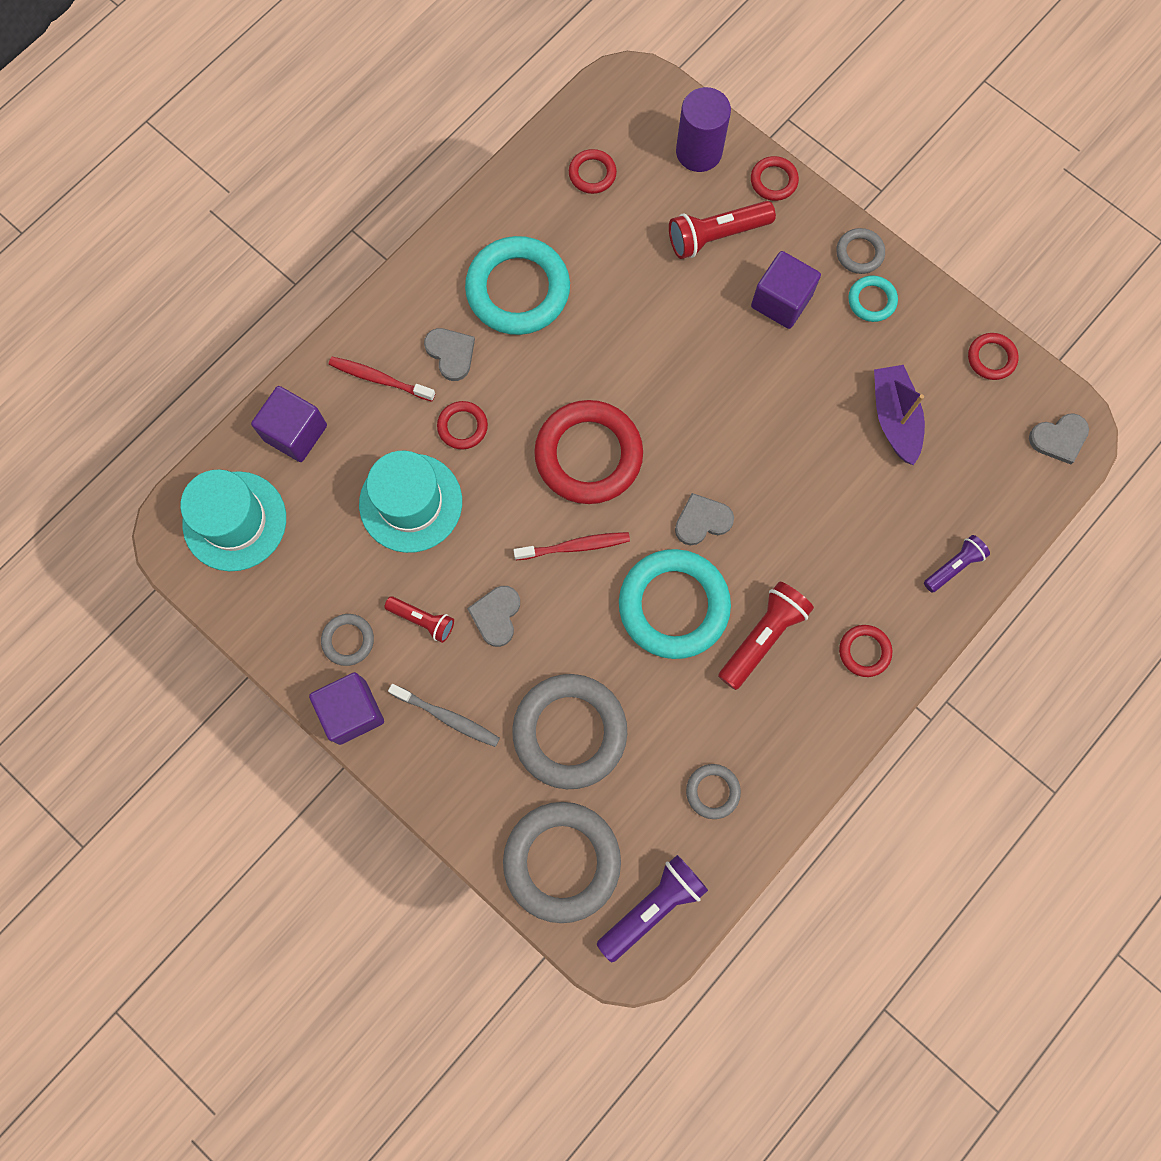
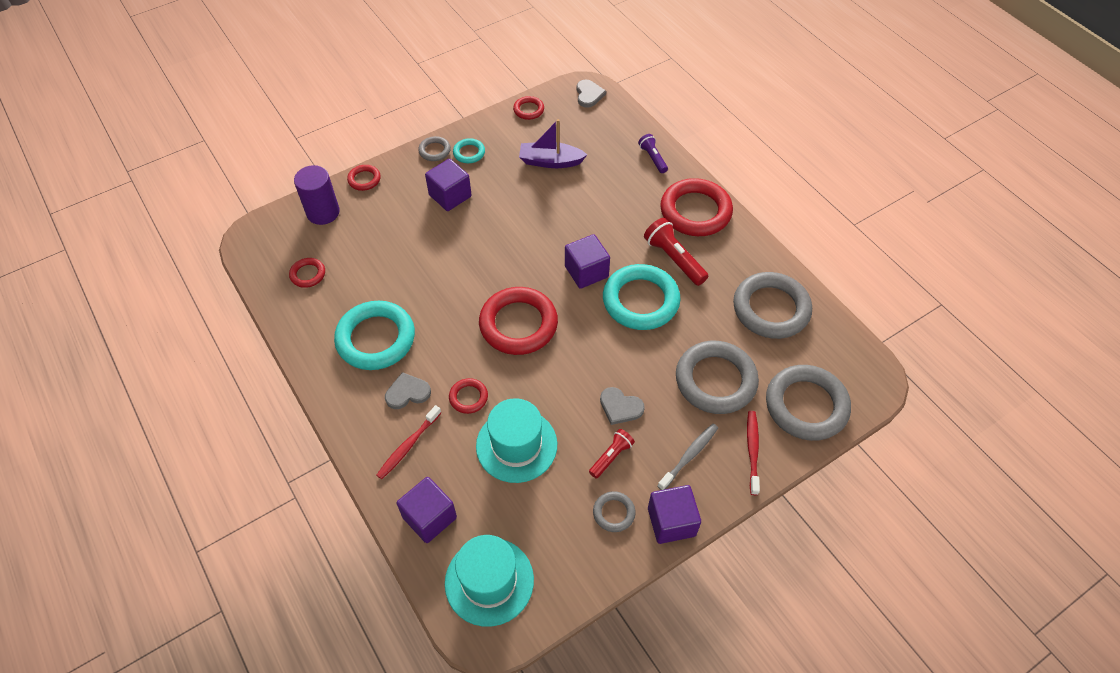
camera: 75 degrees left, 20 degrees down
(575, 546) = (582, 347): red toothbrush -> red toothbrush (752, 451)
(652, 906) = (843, 360): purple flashlight -> none
(702, 520) = (586, 272): grey heart -> purple cube
(712, 791) = (771, 309): grey ring -> grey ring, size x2.12
(716, 236) = (389, 217): red flashlight -> none
(864, 651) = (695, 211): red ring -> red ring, size x2.12

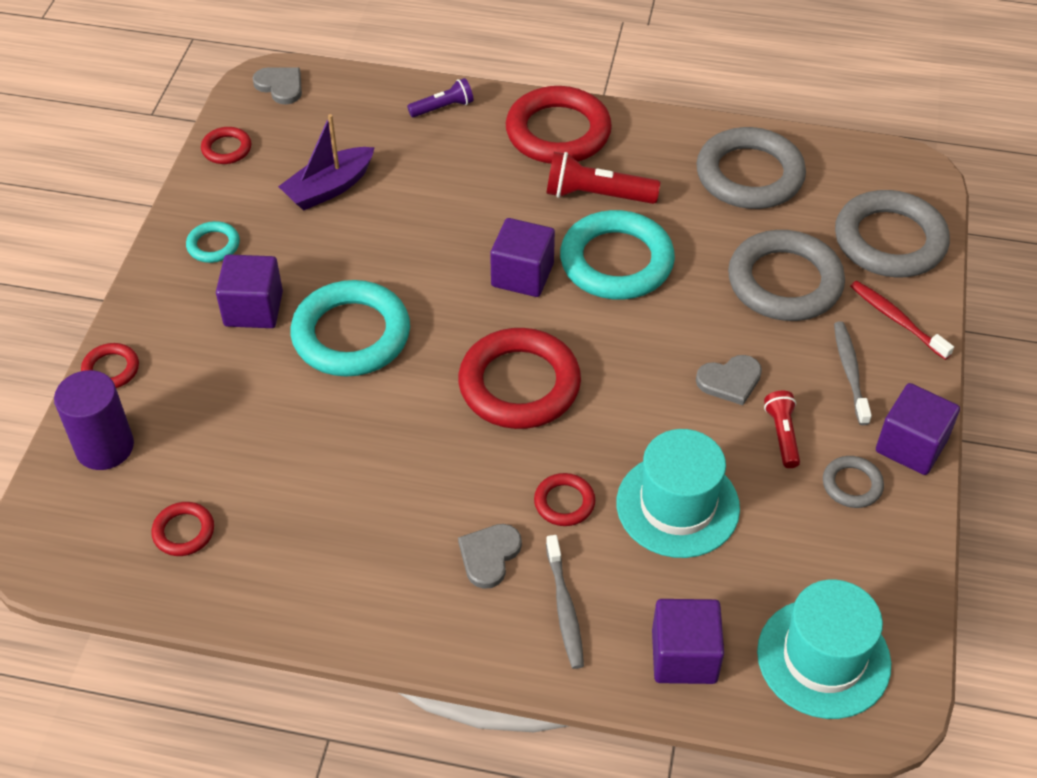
camera: 45 degrees left, 5 degrees down
(376, 339) = (373, 531): turquoise ring -> turquoise ring (351, 335)
(408, 446) = (564, 608): red toothbrush -> grey toothbrush
(434, 151) = (164, 272): grey ring -> none
(653, 158) = (443, 108): purple flashlight -> purple flashlight turned 135 degrees clockwise

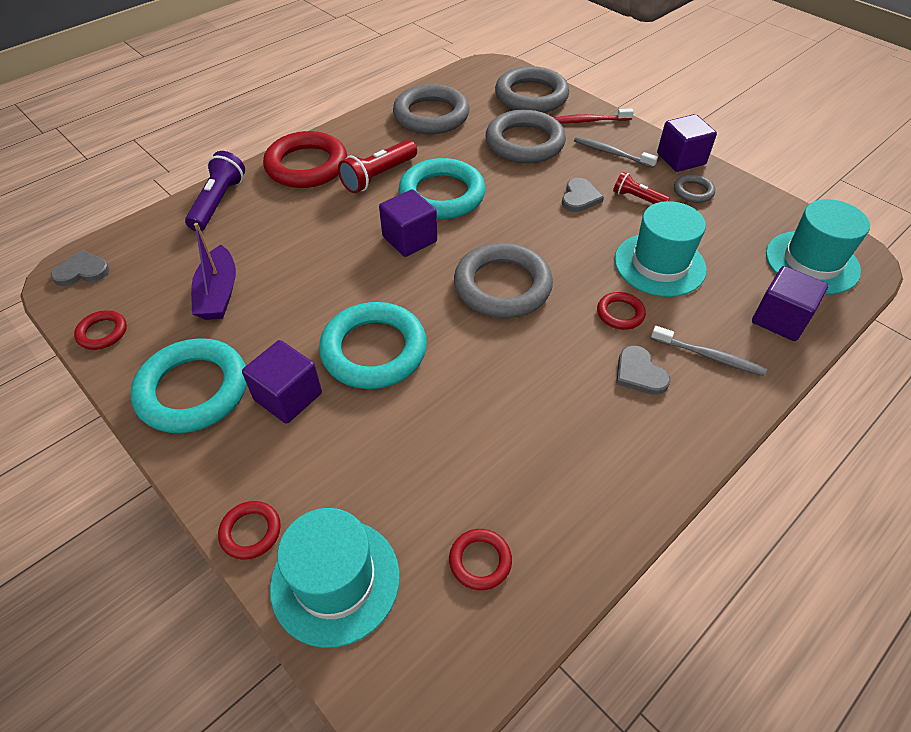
camera: 55 degrees left, 0 degrees up
(105, 447) = (335, 580): purple cylinder -> turquoise hat
(213, 245) = (193, 390): turquoise ring -> turquoise ring, size x2.12
(443, 108) = (218, 202): purple flashlight -> purple flashlight, size x1.62
(519, 384) = (502, 286): red ring -> grey ring

